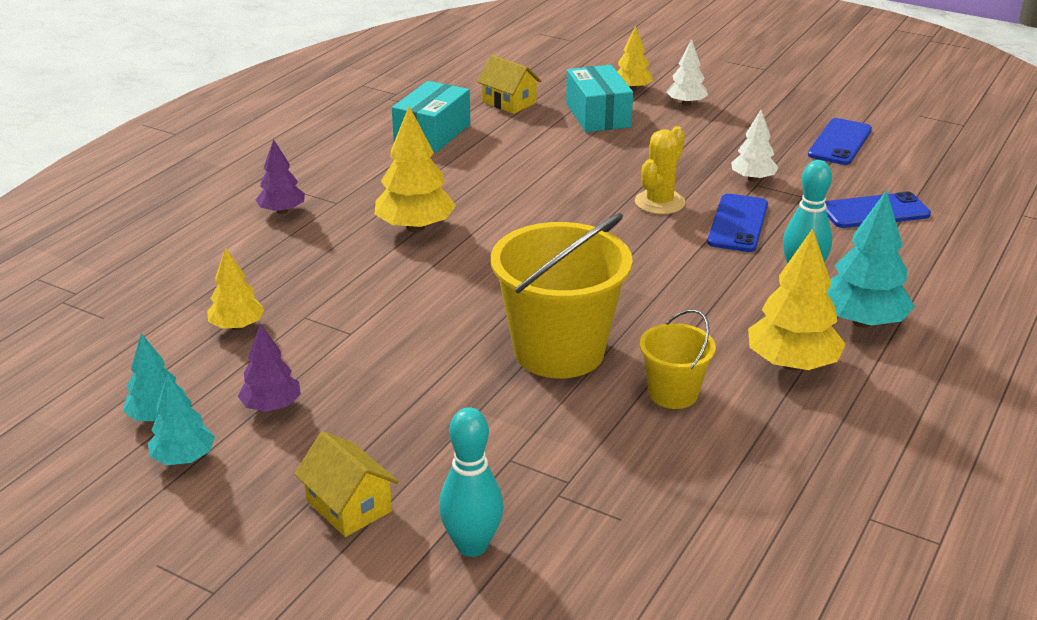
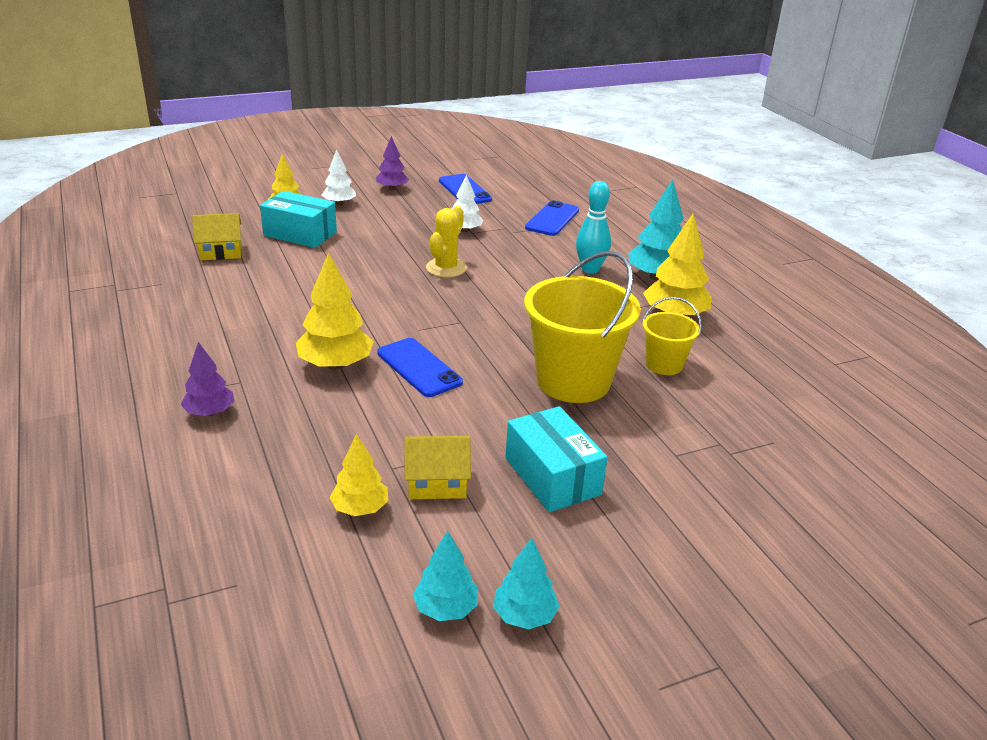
camera: 55 degrees left, 0 degrees up
(271, 406) = (500, 536): purple tree -> purple tree (392, 188)
(349, 506) = (668, 549): yellow house -> yellow house (437, 483)
(432, 134) = (209, 298): turquoise box -> turquoise box (552, 476)
(472, 545) = (757, 512): turquoise bowling pin -> none
(659, 202) = (446, 268): yellow cactus -> yellow cactus turned 45 degrees clockwise
(738, 223) = (508, 258): blue phone -> blue phone (419, 368)

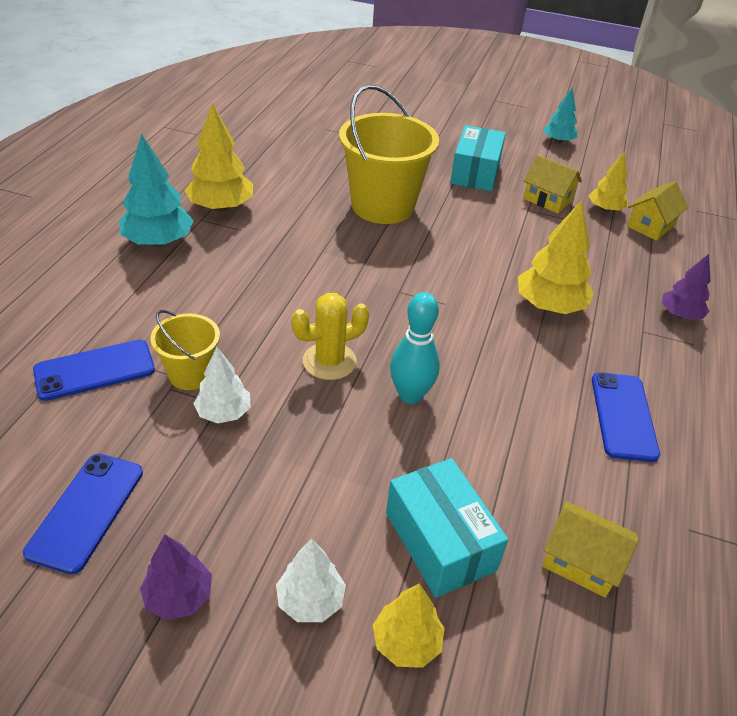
camera: 140 degrees left, 10 degrees up
(289, 514) = (650, 226): none -> yellow house
(419, 368) = (483, 270): blue phone -> blue phone (623, 416)
(445, 608) = (593, 158): turquoise tree -> none
(590, 269) = (196, 280): turquoise bowling pin -> turquoise bowling pin (410, 395)
(664, 364) = (302, 185): yellow bucket -> yellow bucket (191, 374)

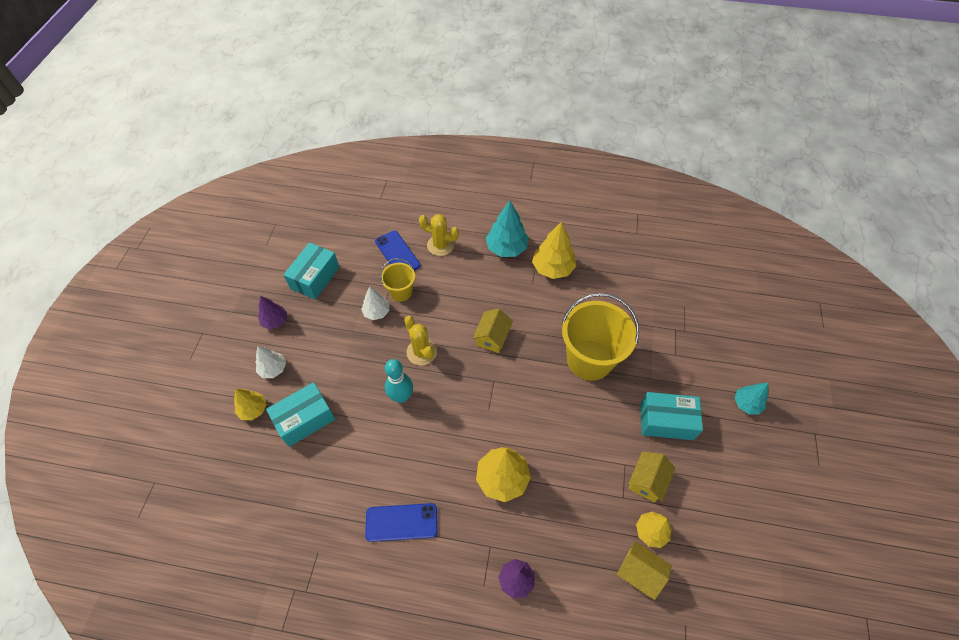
camera: 85 degrees right, 15 degrees up
(86, 511) = (315, 277): blue phone -> turquoise box
(109, 312) = (440, 245): none -> yellow cactus
(558, 141) = (759, 494): turquoise tree -> turquoise tree (746, 404)
(581, 561) = (295, 489): yellow house -> yellow house (492, 337)

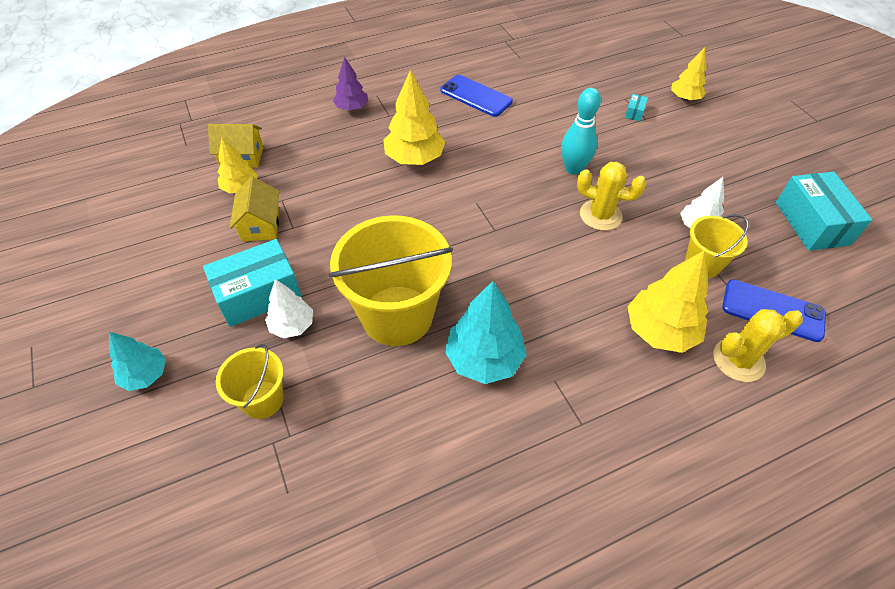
camera: 145 degrees right, 5 degrees down
(273, 369) = (715, 129): white tree -> white tree (292, 325)
(275, 321) = (777, 163): purple tree -> none
(305, 419) = (634, 113): turquoise box -> turquoise box, size x0.41
(401, 522) = (476, 96): blue phone -> blue phone turned 75 degrees clockwise
(492, 337) = (539, 274): yellow house -> none
(506, 248) = (646, 419): turquoise tree -> turquoise tree (484, 359)
(552, 268) = (547, 428): yellow tree -> yellow tree (660, 331)
(683, 354) = (262, 399): none -> yellow bucket

